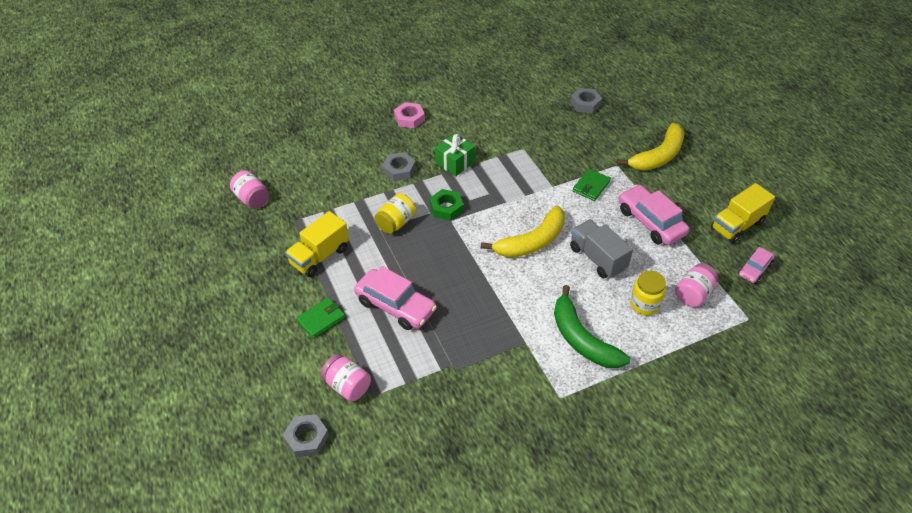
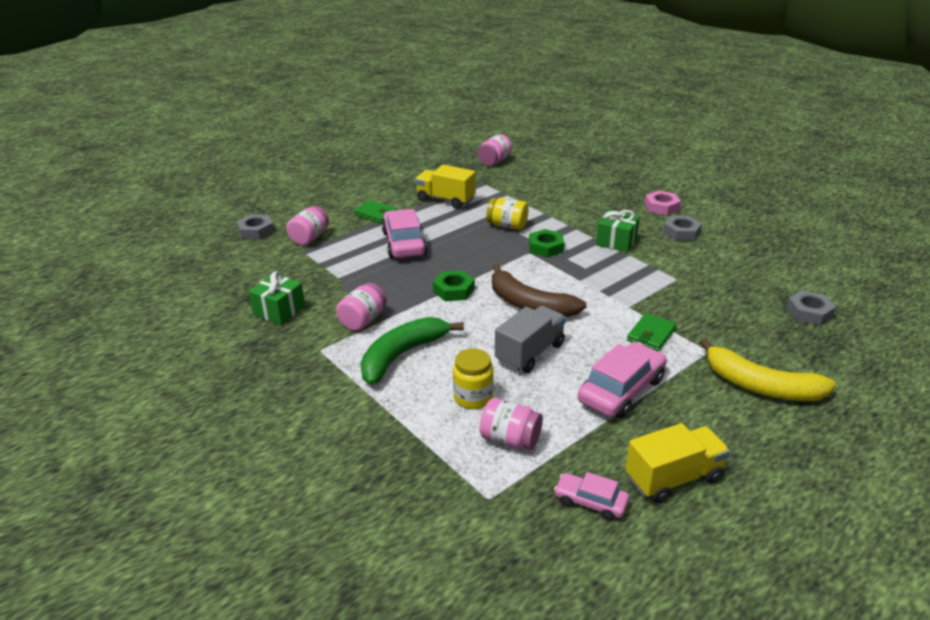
camera: 75 degrees right, 15 degrees down
(395, 306) = (404, 243): pink car -> pink car turned 150 degrees clockwise
(399, 170) = (581, 215): grey nut -> grey nut (681, 232)
(485, 425) = (279, 310): none -> green gift
(494, 285) = (454, 290): none -> green nut
(522, 359) = (363, 320): none -> pink jar
(532, 241) = (529, 304): yellow banana -> brown banana
(591, 186) = (651, 335): green wallet -> green wallet turned 75 degrees counterclockwise
(737, 225) = (673, 478): yellow truck -> yellow truck turned 120 degrees clockwise

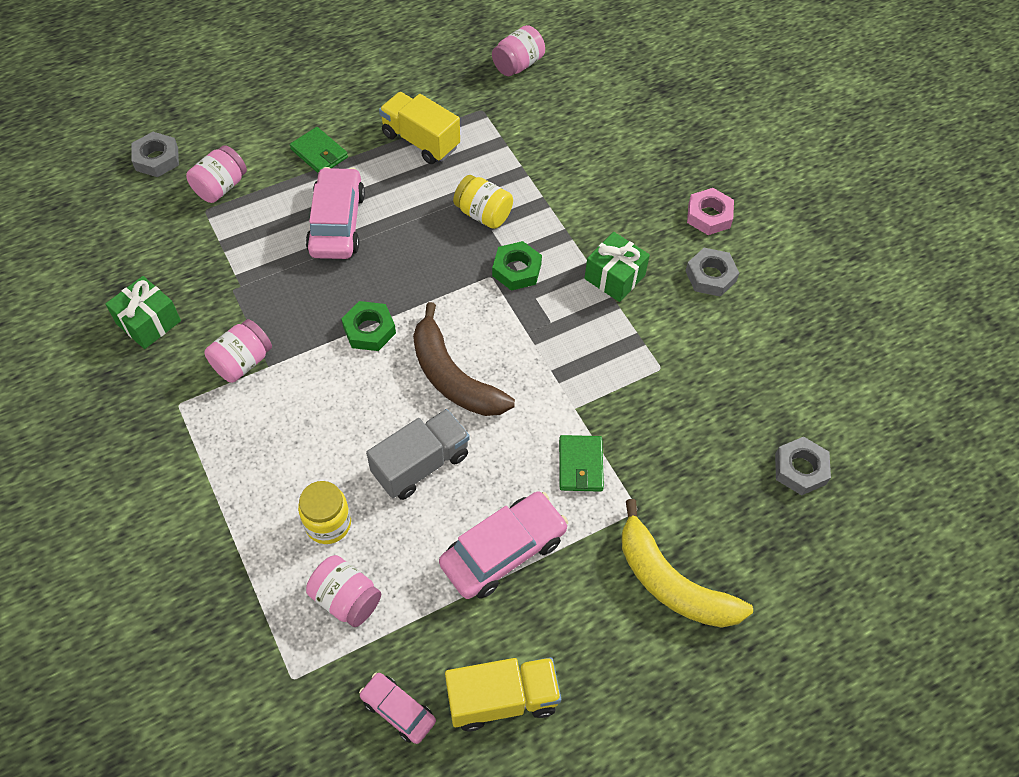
camera: 10 degrees right, 25 degrees up
(402, 355) = (269, 434): green banana -> none
(651, 335) = (580, 465): green wallet -> green wallet turned 45 degrees counterclockwise

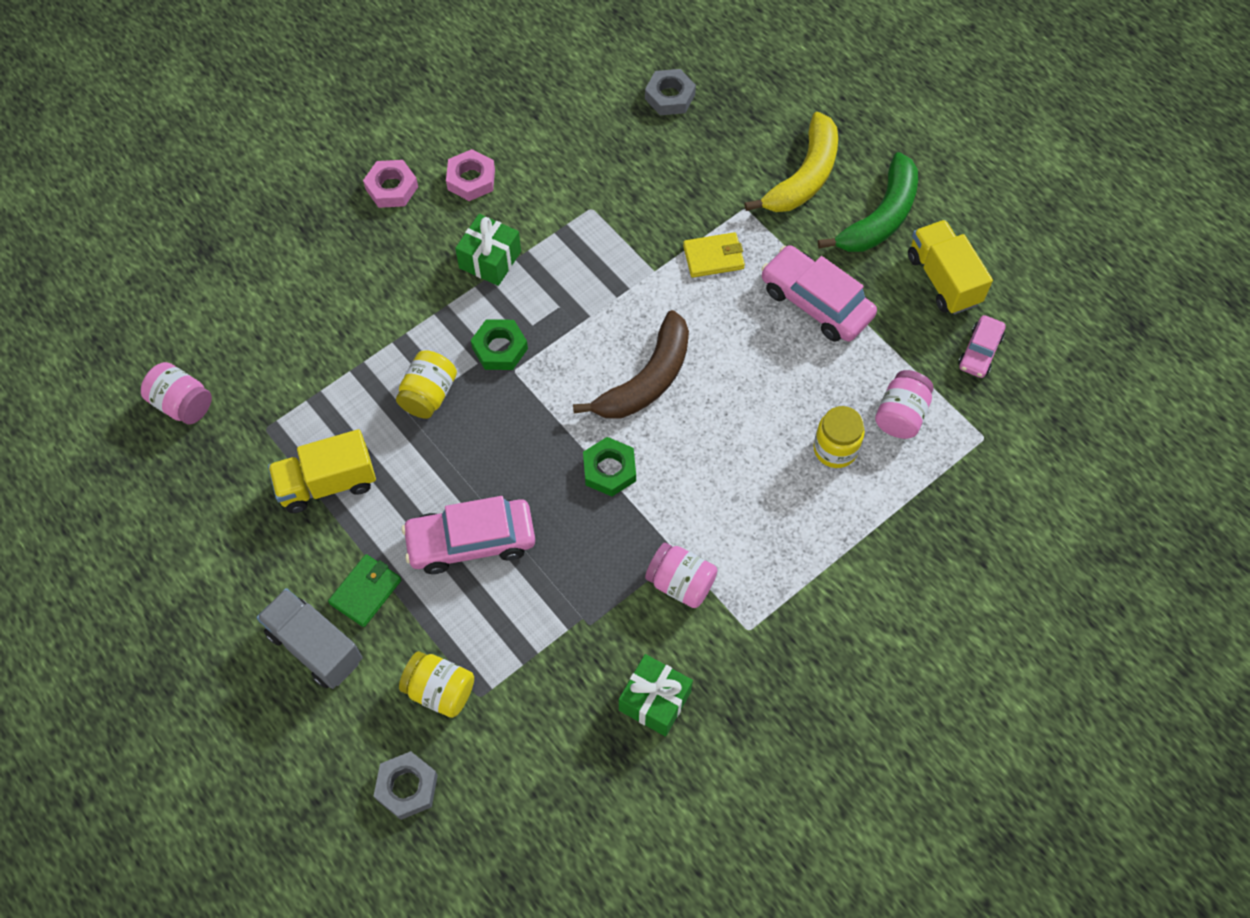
camera: 100 degrees left, 5 degrees up
(221, 187) = (440, 690): pink jar -> yellow jar
(420, 141) = (327, 483): yellow truck -> yellow truck turned 45 degrees clockwise
(421, 464) = (751, 386): grey truck -> grey truck (315, 646)
(580, 465) = (713, 257): green wallet -> yellow wallet
(601, 652) = (880, 217): none -> green banana
(710, 276) = (471, 179): grey nut -> pink nut

